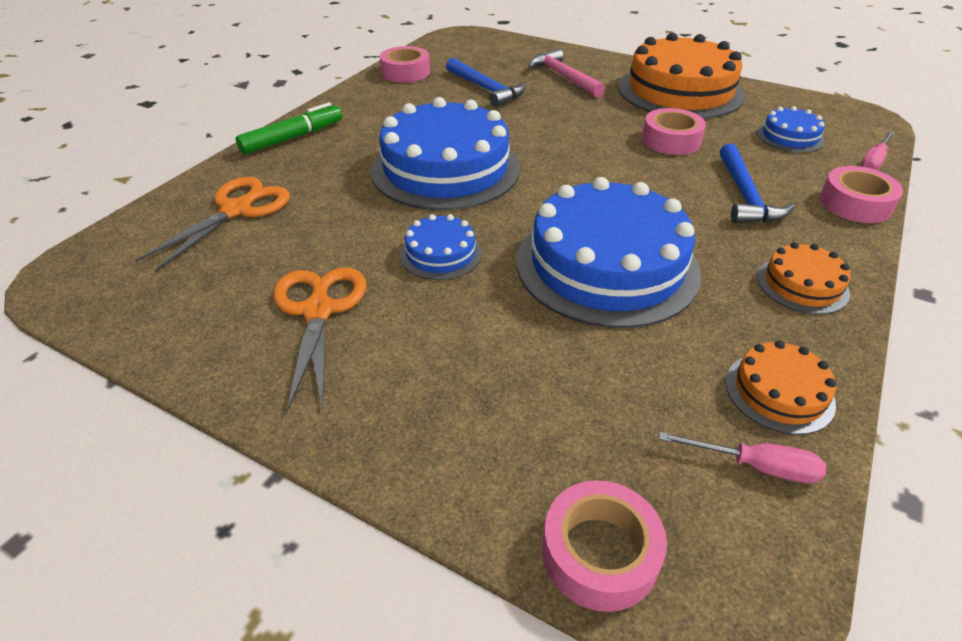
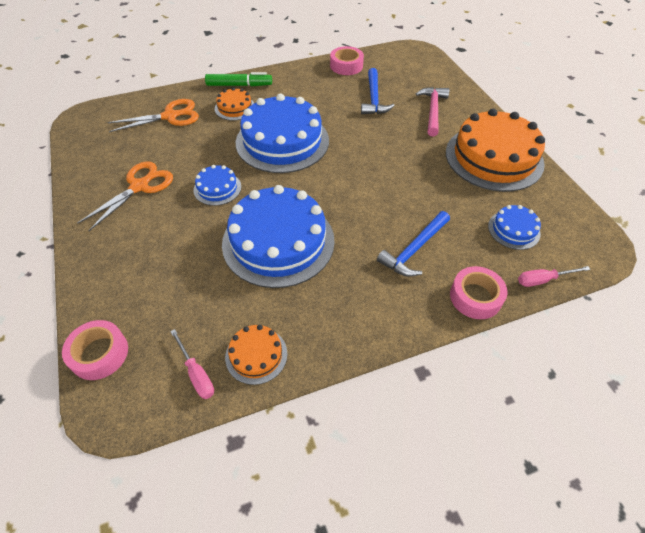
camera: 40 degrees right, 10 degrees up
(671, 140) = (429, 189): pink tape -> none
(802, 284) = (357, 318): orange cake -> orange cake (235, 108)

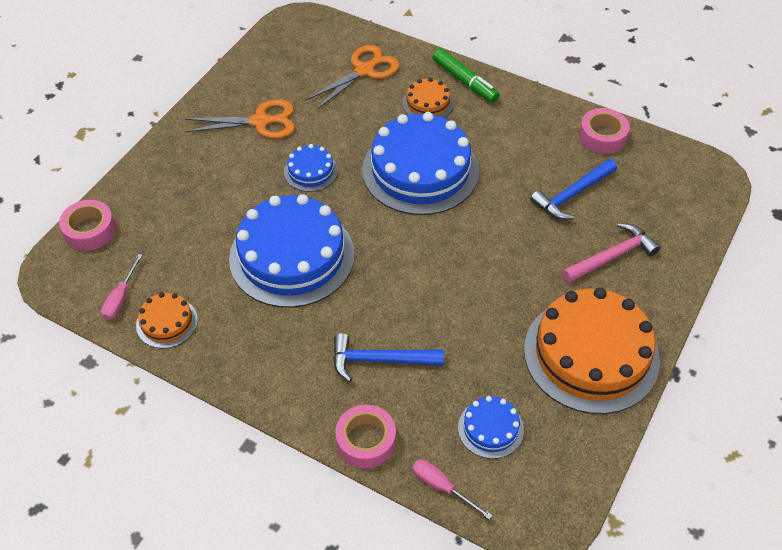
camera: 50 degrees right, 0 degrees up
(170, 116) = (364, 71): orange scissors -> orange scissors turned 75 degrees counterclockwise

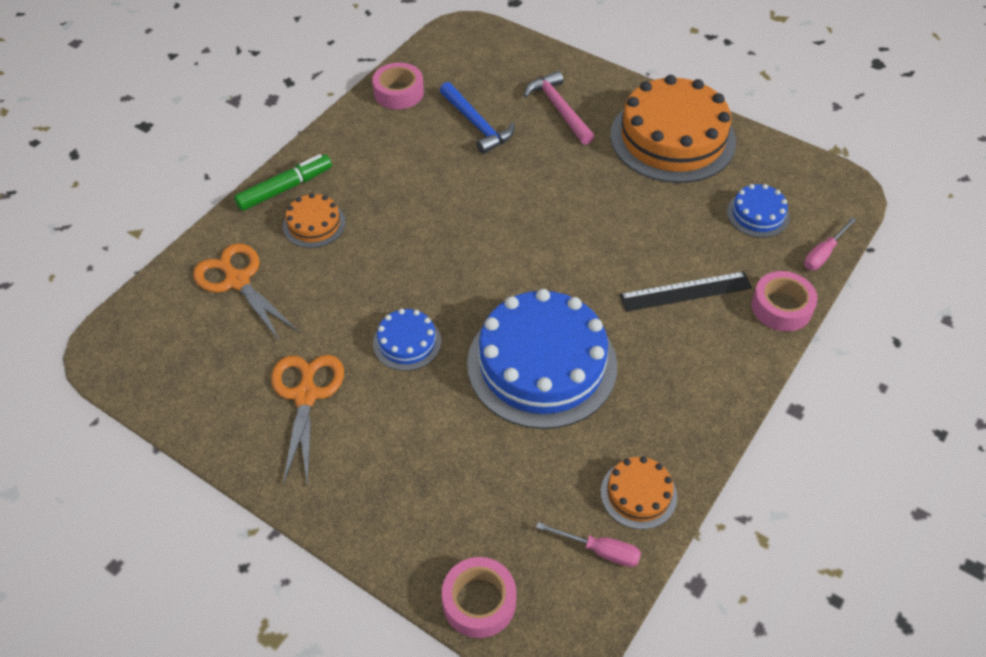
camera: 85 degrees left, 0 degrees up
(379, 360) = (685, 291): blue hammer -> black ruler
(420, 170) = (423, 239): blue cake -> none

